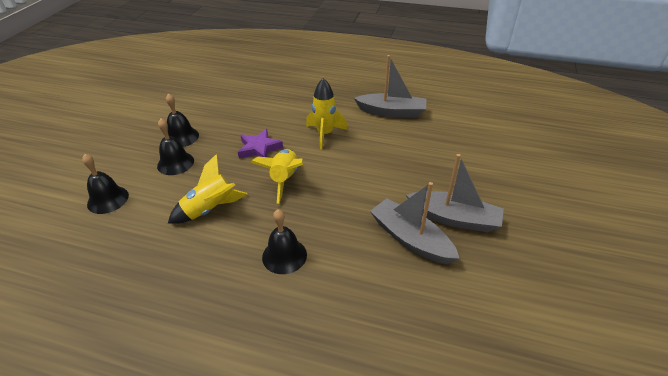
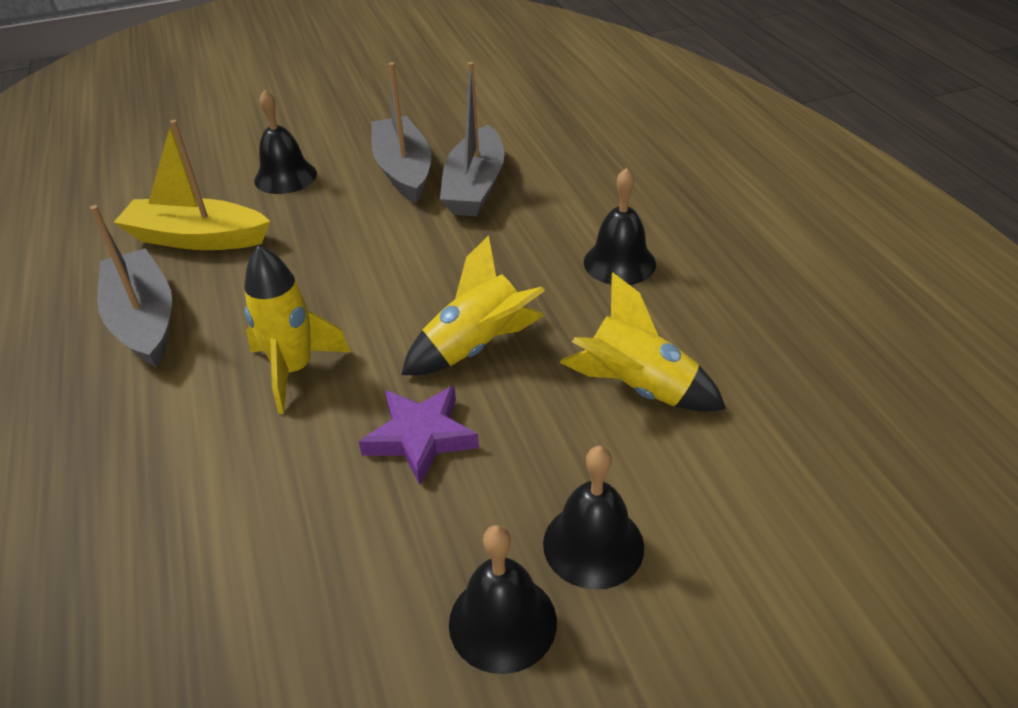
camera: 125 degrees left, 0 degrees up
(108, 199) = (797, 564): black bell -> black bell (285, 177)
(441, 135) = (197, 238): none -> yellow boat

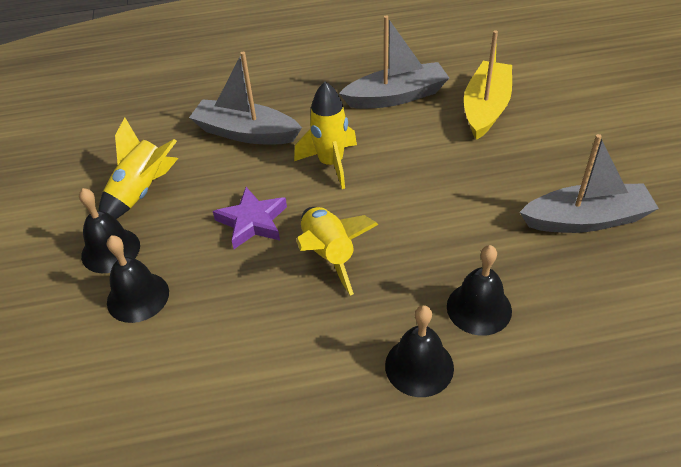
camera: 100 degrees right, 5 degrees up
(285, 177) = (573, 146): black bell -> black bell (479, 308)
(475, 186) = (557, 269): grey boat -> grey boat (246, 133)
(638, 388) = (257, 347): yellow rocket -> yellow rocket (142, 192)

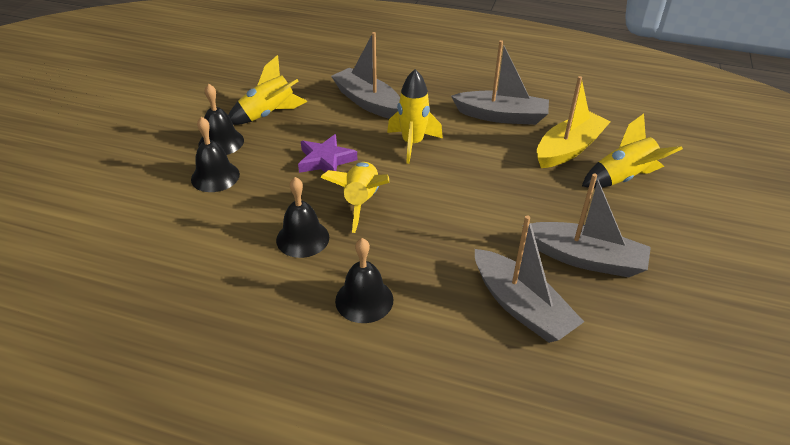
camera: 25 degrees right, 5 degrees down
(479, 308) = (442, 282): black bell -> black bell (302, 238)
(556, 120) = (623, 178): none -> yellow rocket
(569, 298) = (521, 306): none -> grey boat

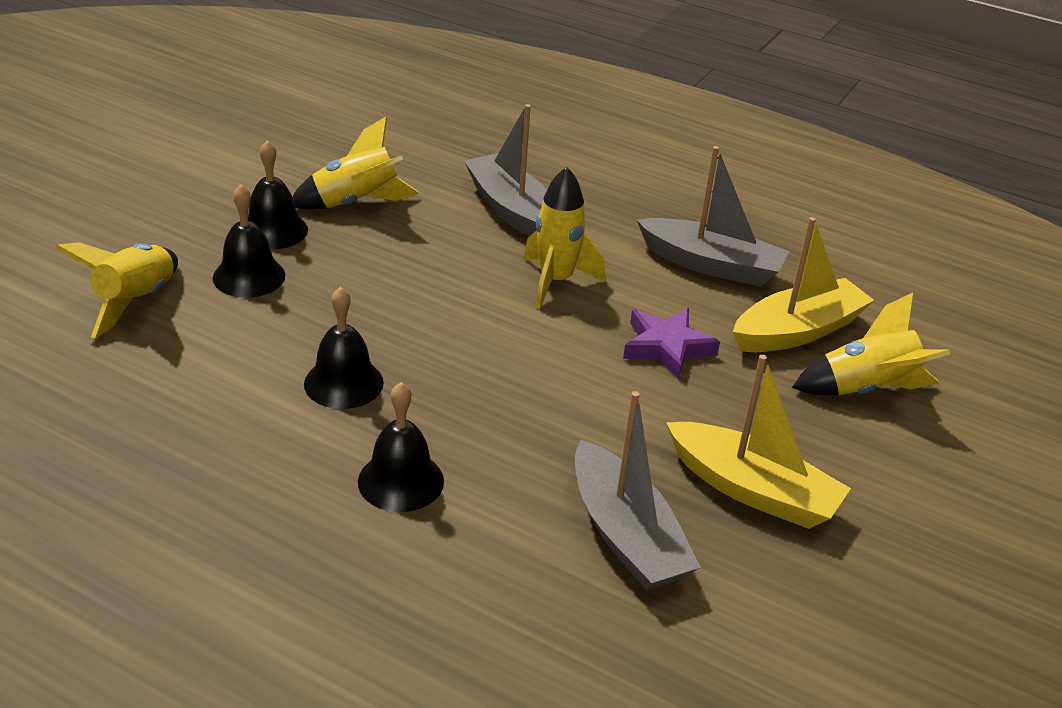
camera: 10 degrees right, 5 degrees down
(325, 160) = (416, 282): purple star -> purple star (667, 347)
(361, 202) = (446, 349): yellow rocket -> yellow rocket (136, 302)
(585, 258) = (752, 490): grey boat -> yellow boat

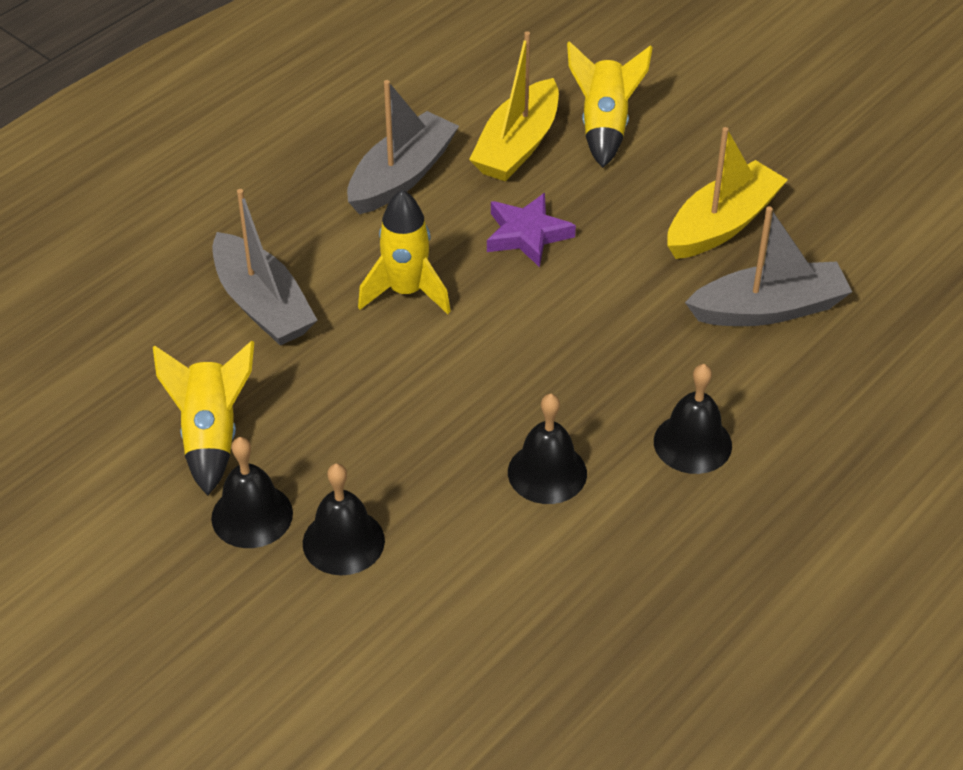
camera: 75 degrees left, 10 degrees up
(136, 302) = (373, 647): yellow rocket -> none
(512, 210) = (262, 305): grey boat -> grey boat turned 105 degrees counterclockwise
(798, 331) = (517, 145): yellow boat -> yellow boat turned 135 degrees counterclockwise

